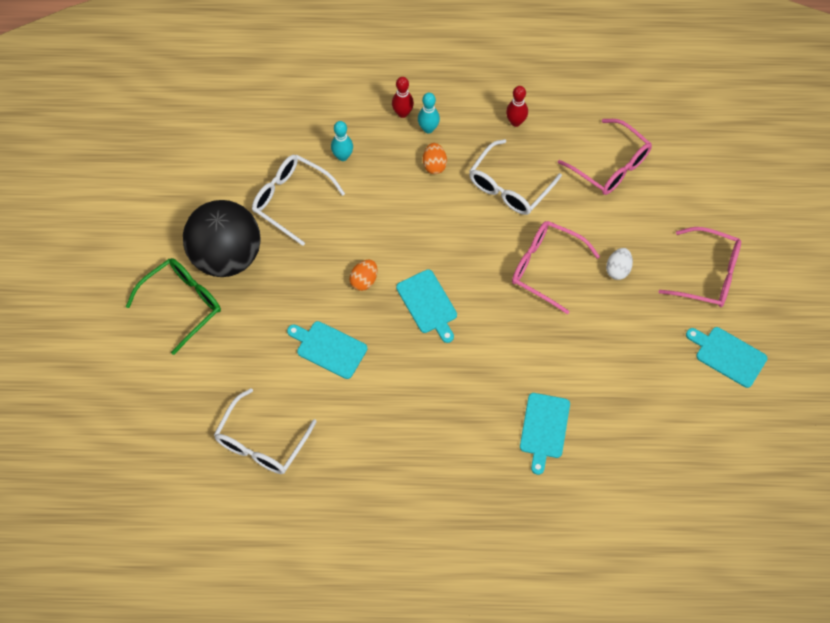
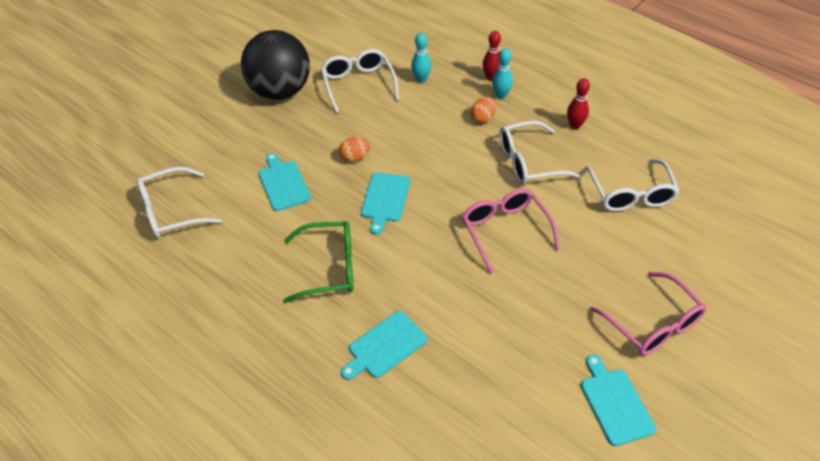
camera: 40 degrees right, 15 degrees down
(182, 303) = (222, 101): green glasses -> green glasses (330, 267)
(611, 166) = (631, 194): pink glasses -> white glasses
(618, 269) = (568, 269): white egg -> none

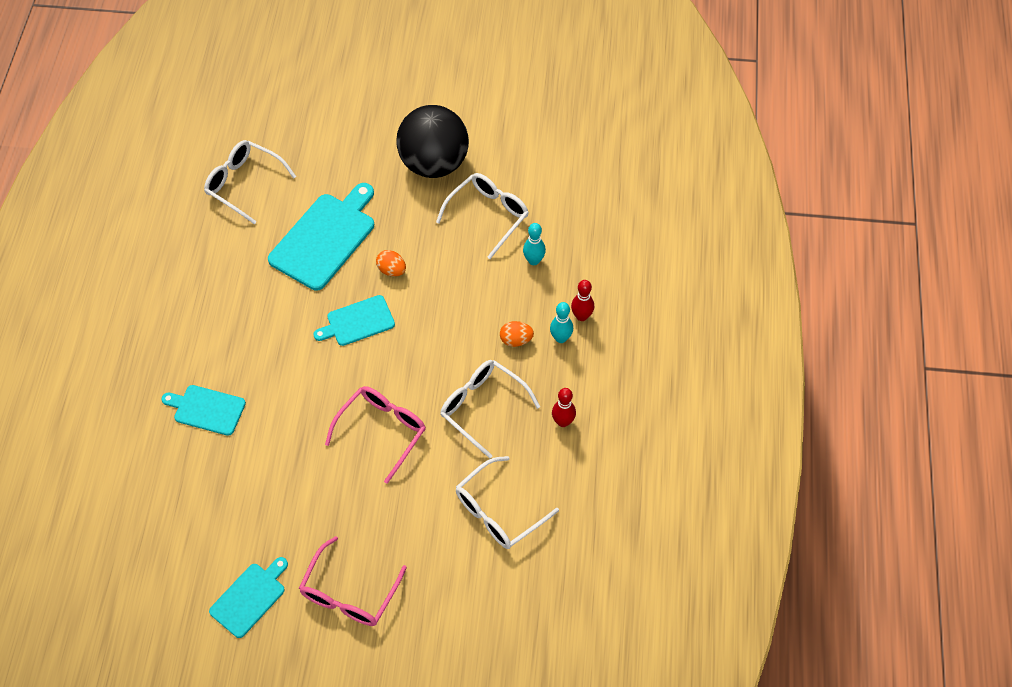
camera: 55 degrees right, 10 degrees up
(283, 183) = (325, 238): turquoise cutting board -> turquoise cutting board, size x1.71
(330, 267) = (258, 327): green glasses -> none

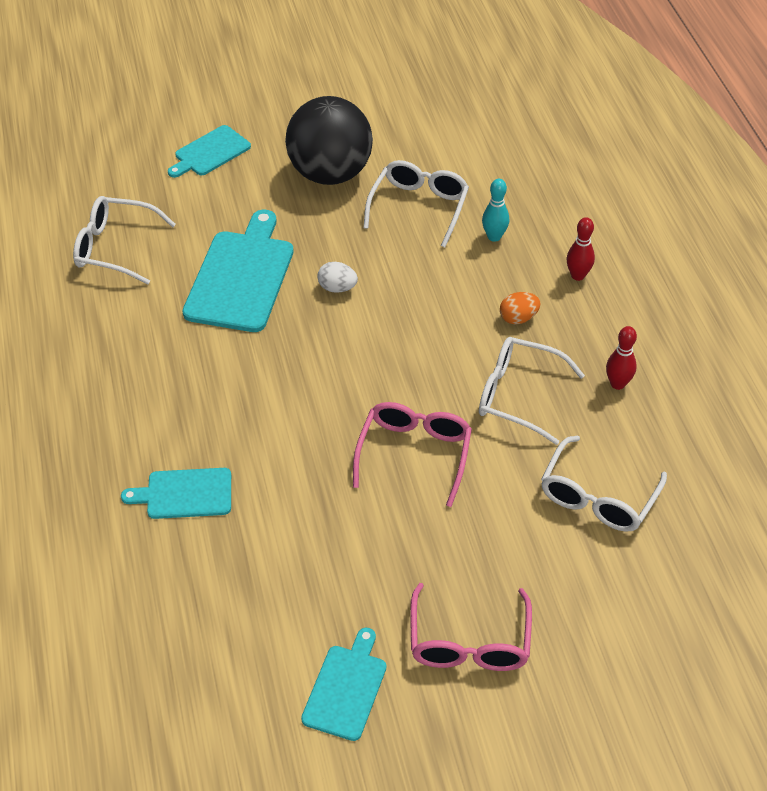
camera: 20 degrees left, 10 degrees down
(357, 322) = (324, 350): turquoise cutting board -> turquoise cutting board (210, 152)
(392, 270) = (337, 288): orange egg -> white egg
(560, 338) = (567, 303): turquoise bowling pin -> none

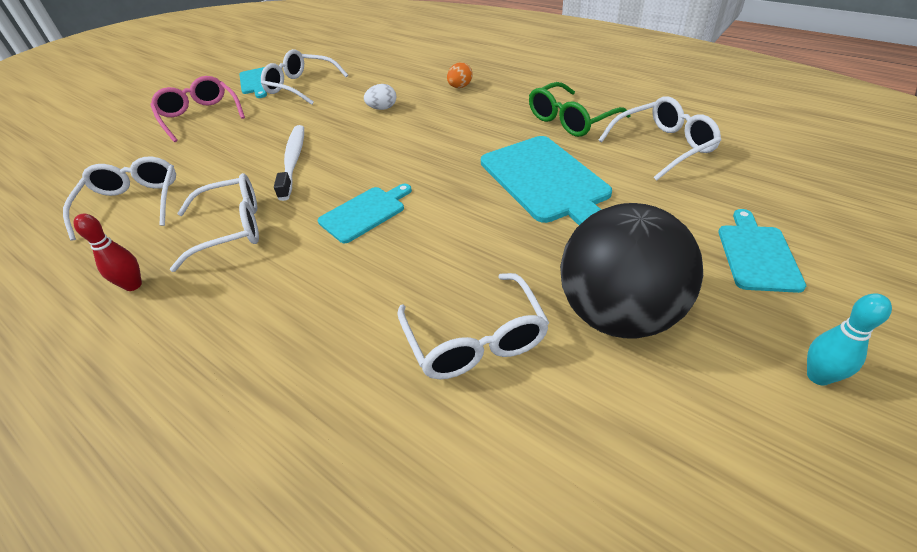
camera: 145 degrees right, 5 degrees down
(127, 324) = (570, 120): none -> green glasses
(184, 494) = (417, 88): turquoise cutting board -> turquoise cutting board (365, 213)
(303, 620) = (300, 86): none -> white glasses
(337, 288) = (461, 216): white egg -> white egg (382, 108)
(414, 453) = (293, 161): pink glasses -> white toothbrush
(494, 237) = (354, 360): turquoise bowling pin -> turquoise bowling pin (818, 376)
(518, 318) = (267, 287): orange egg -> orange egg (460, 87)
(577, 275) = (218, 374): red bowling pin -> none

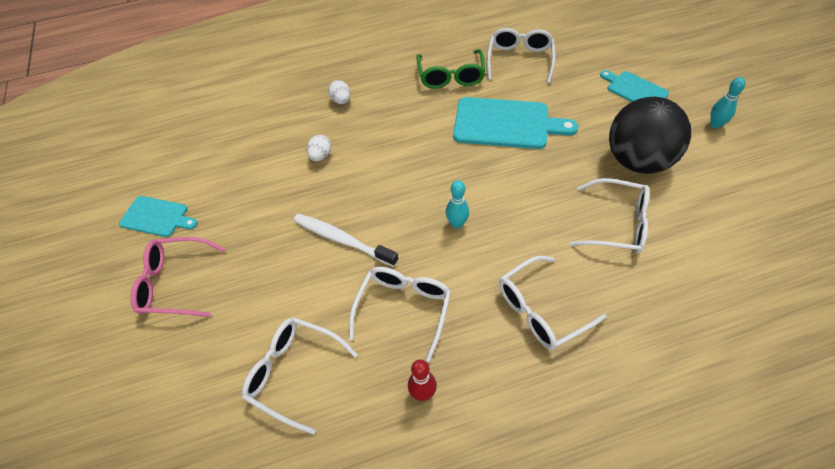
camera: 55 degrees left, 10 degrees up
(300, 86) = (210, 190): white glasses -> white glasses (541, 310)
(365, 213) = (457, 224): turquoise cutting board -> turquoise bowling pin
(460, 87) = (341, 101): orange egg -> white egg

